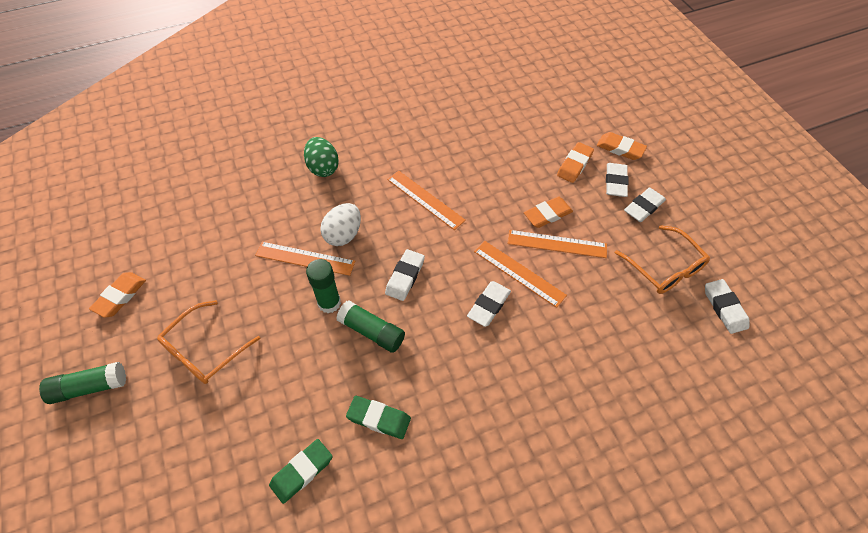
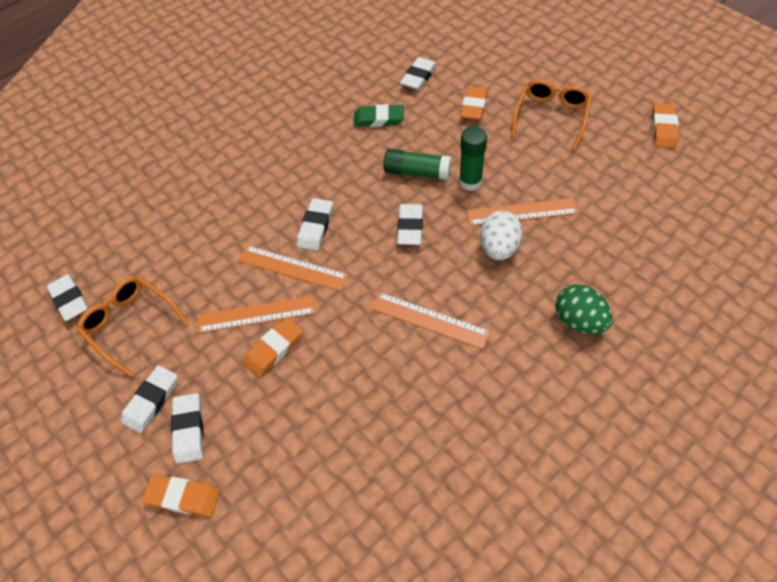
camera: 165 degrees right, 0 degrees up
(89, 387) = (617, 70): green glue stick -> none
(302, 472) = (419, 76): green eraser -> white eraser
(574, 165) = (249, 441): orange eraser -> orange eraser (474, 106)

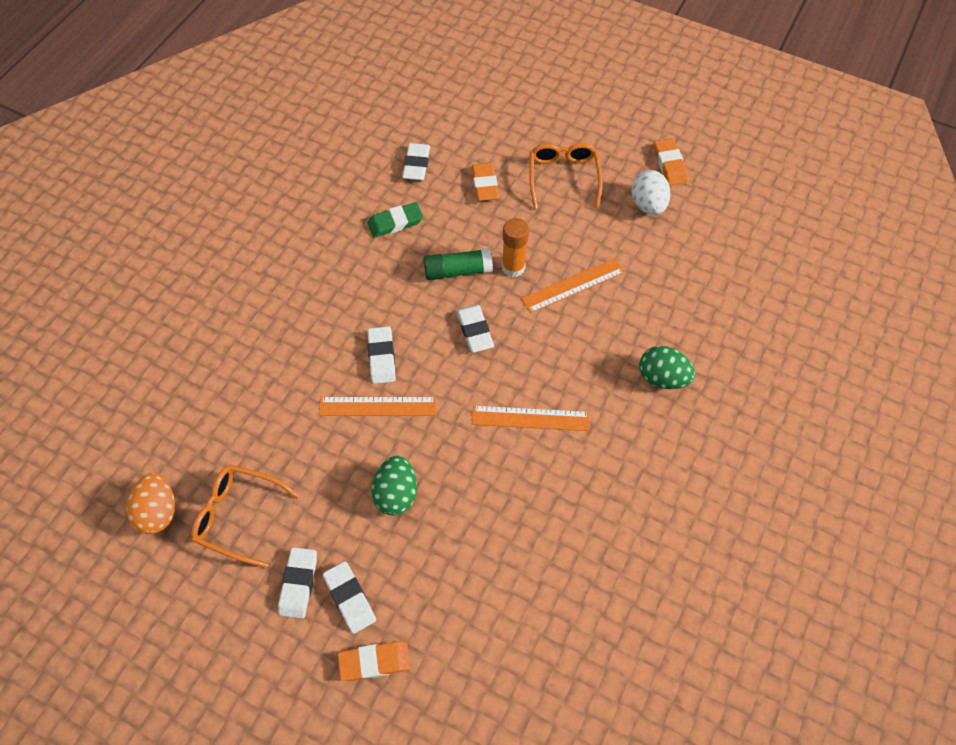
camera: 25 degrees left, 5 degrees up
(69, 300) = (158, 511): white eraser -> orange egg
(256, 314) = (363, 464): orange ruler -> none
(274, 349) = (396, 493): orange eraser -> green egg
(470, 182) = (513, 267): green glue stick -> orange glue stick
(499, 248) = (566, 328): white egg -> white egg (648, 205)

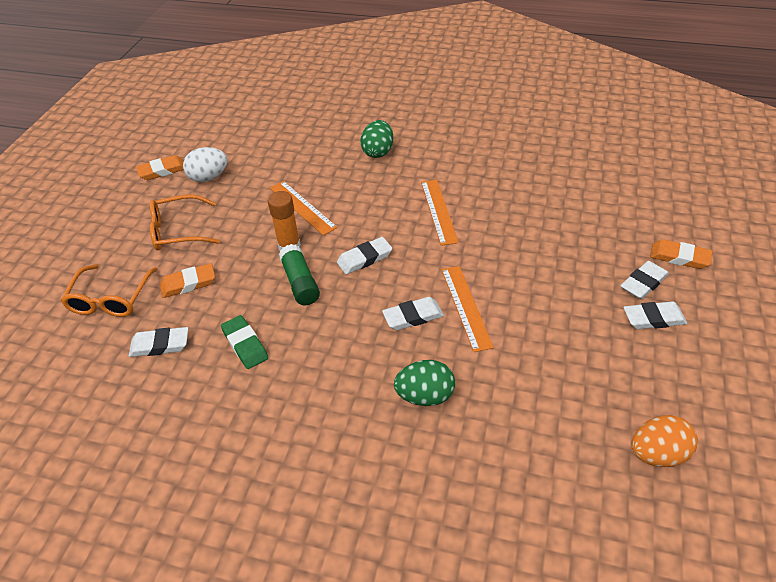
camera: 100 degrees left, 15 degrees down
(239, 516) = (622, 381): orange glasses -> orange glasses (111, 298)
(374, 662) = (679, 257): orange eraser -> orange eraser turned 45 degrees counterclockwise
(396, 493) = (541, 275): green egg -> green egg (425, 396)

